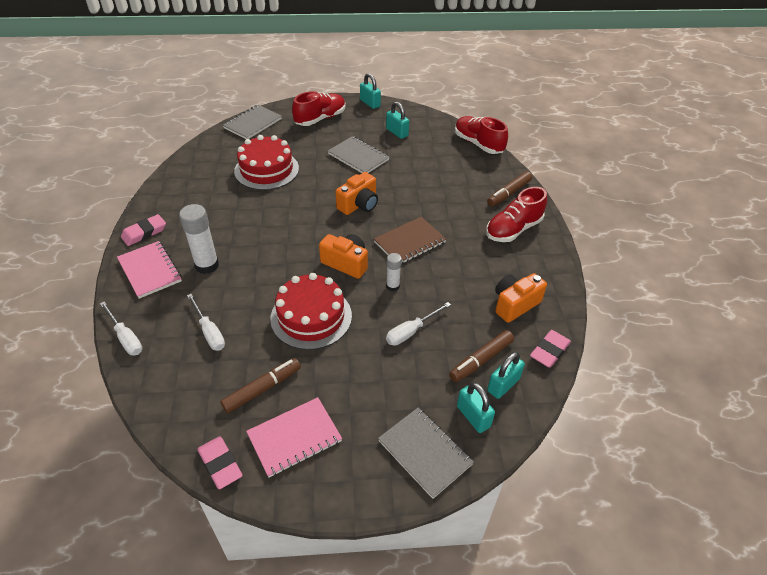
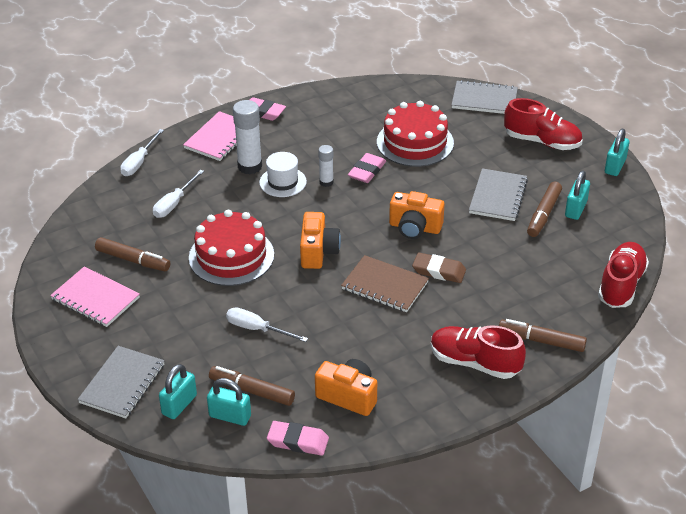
camera: 65 degrees right, 5 degrees down
(220, 464) = (50, 268): pink eraser -> pink eraser (367, 171)
(245, 253) = (283, 182): none -> white hat
(391, 146) = (543, 214): none -> brown marker
(393, 286) = (309, 295): white glue stick -> white glue stick (326, 182)
(413, 211) = (439, 271): none -> brown eraser

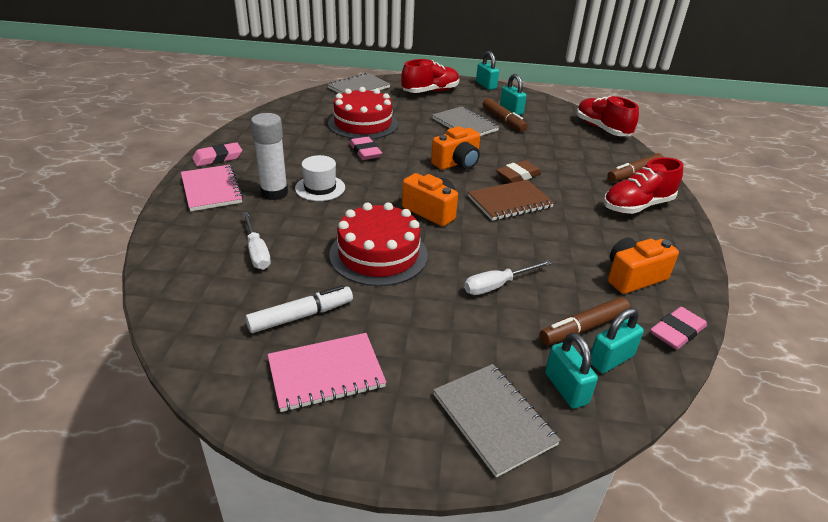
camera: 55 degrees left, 5 degrees down
(133, 260) = (301, 316): brown marker -> white marker
(139, 162) = (162, 244): white screwdriver -> none
(326, 182) = (351, 171): white glue stick -> none

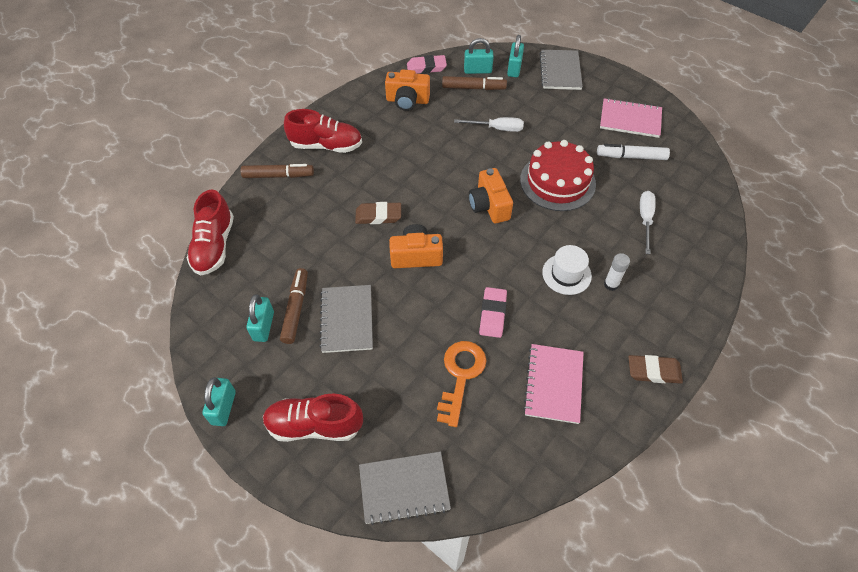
camera: 145 degrees left, 20 degrees up
(211, 189) = (668, 314): pink notebook -> pink notebook (553, 384)
(217, 158) = (653, 371): pink eraser -> brown eraser
(274, 193) = (611, 284): white glue stick -> white glue stick, size x0.57
(363, 124) = (461, 375): red cake -> orange key
(510, 202) = (418, 189): brown notebook -> none

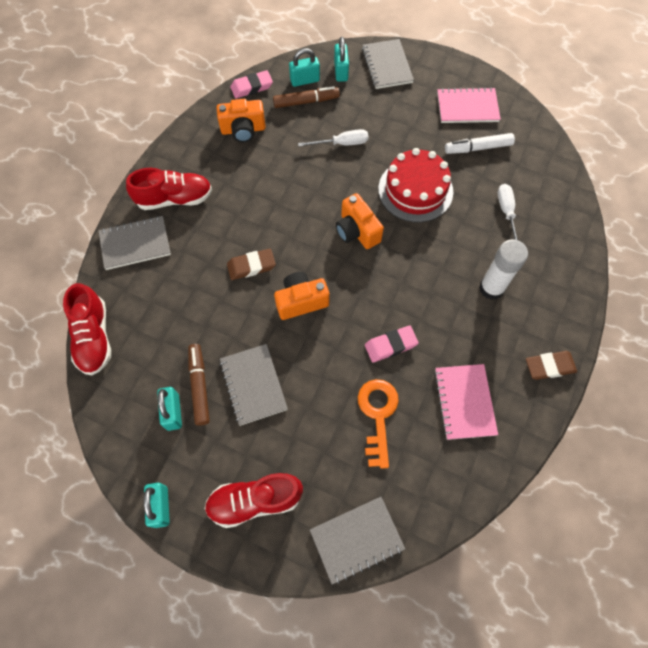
camera: 15 degrees left, 10 degrees up
(278, 175) = (135, 244): brown marker -> grey notebook
(492, 314) = (390, 345): pink eraser -> pink eraser turned 75 degrees clockwise
(566, 274) = (448, 287): white hat -> none
(611, 284) = (491, 288): white glue stick -> white glue stick, size x1.76

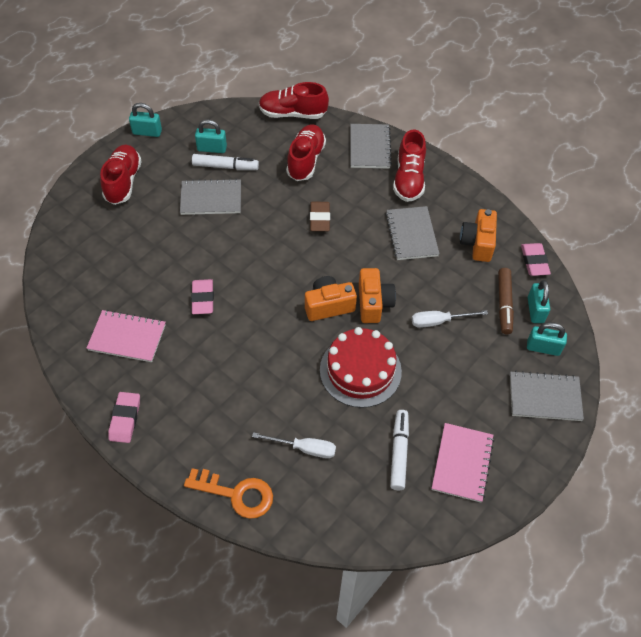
camera: 105 degrees right, 10 degrees down
(169, 302) = (306, 160): none -> red shoe
(199, 386) = (225, 166): brown marker -> white marker
(301, 301) = (271, 245): orange camera -> orange camera (373, 303)
(341, 143) = (439, 321): white screwdriver -> white screwdriver turned 75 degrees clockwise
(356, 539) = (64, 233): grey notebook -> grey notebook (411, 234)
(378, 415) = (147, 272): orange key -> orange key (236, 494)
(491, 288) = (224, 400): white glue stick -> none
(549, 366) = (125, 419): brown eraser -> pink eraser

